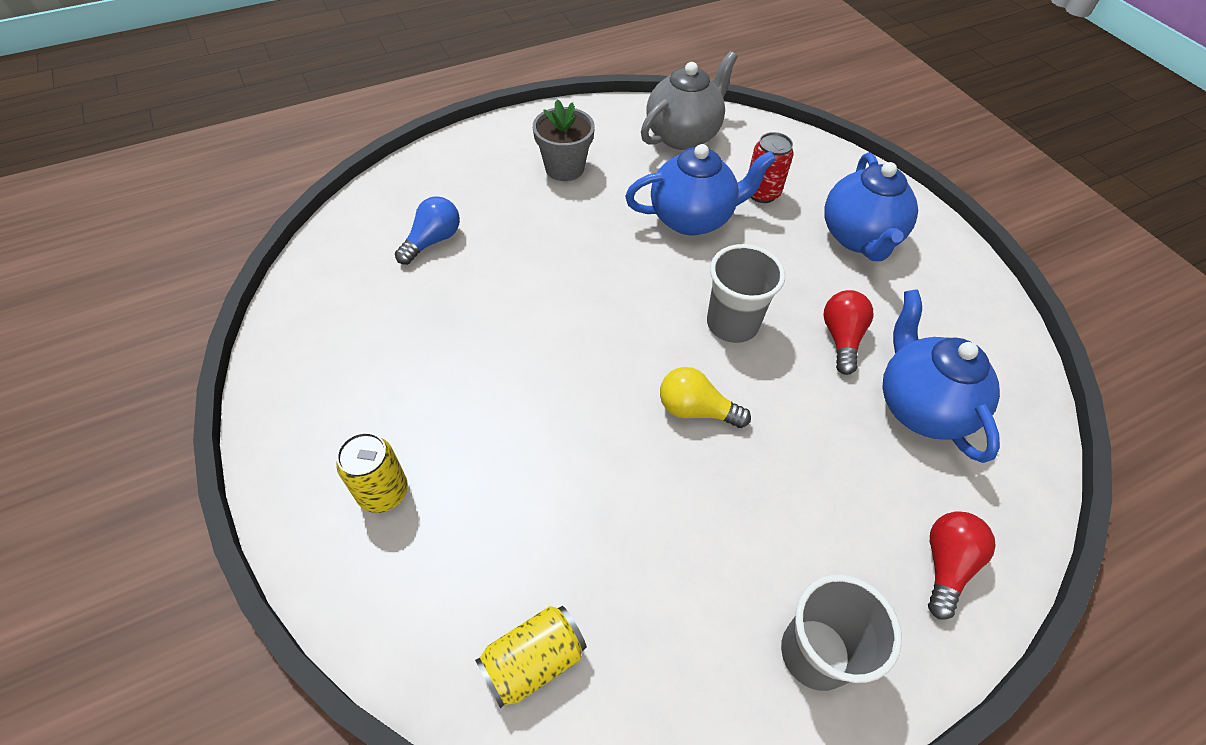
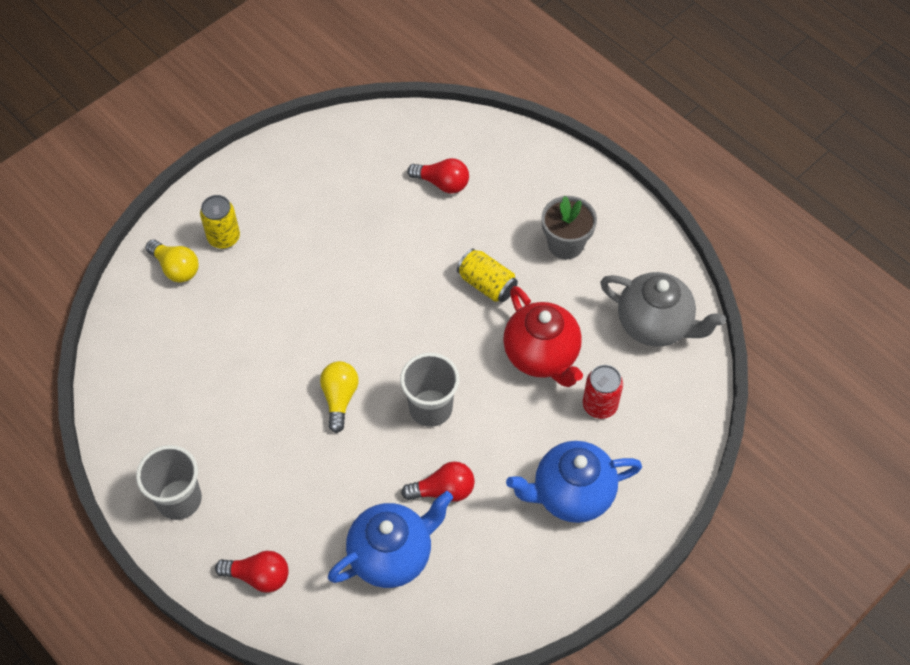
camera: 75 degrees right, 5 degrees up
(403, 573) = (176, 268): none -> yellow light bulb
(433, 241) = (442, 183): blue light bulb -> red light bulb
(533, 661) = (141, 350): yellow can -> yellow can (487, 284)
(692, 218) = (542, 356): blue teapot -> red teapot

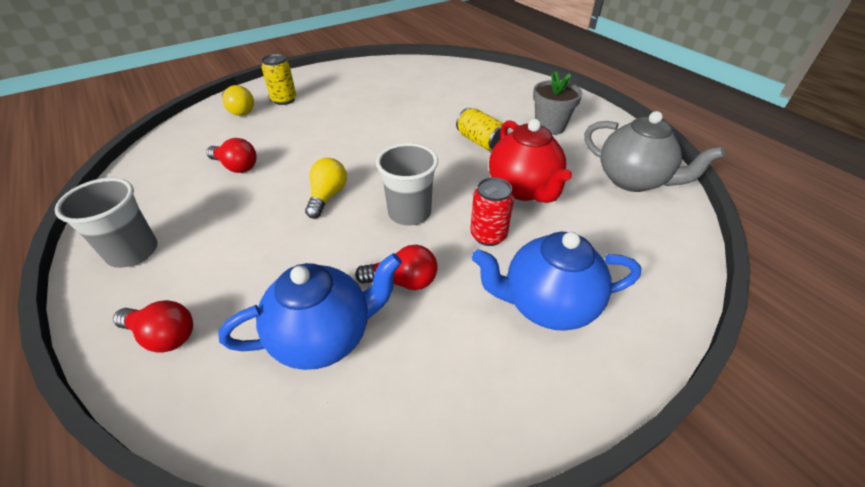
camera: 10 degrees right, 15 degrees down
(442, 183) = (456, 90): red light bulb -> red light bulb (236, 166)
(599, 405) = (580, 231): red can -> red can (488, 235)

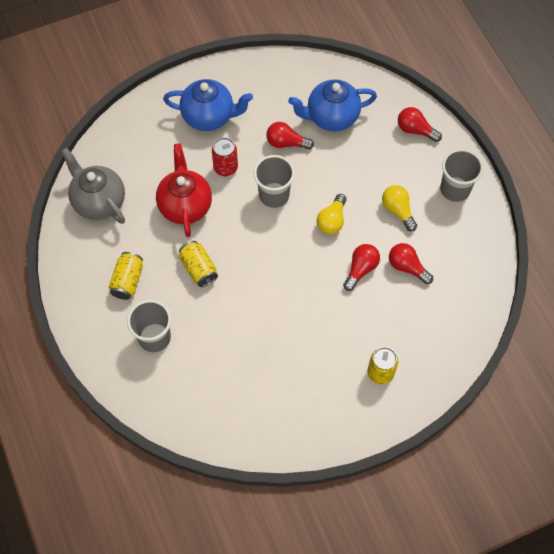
camera: 170 degrees left, 20 degrees up
(239, 110) = (423, 358): yellow light bulb -> yellow light bulb (398, 210)
(294, 159) = (361, 269): none -> red light bulb
(500, 99) = (154, 337): none -> grey cup
(550, 126) = (127, 281): grey flower pot -> yellow can

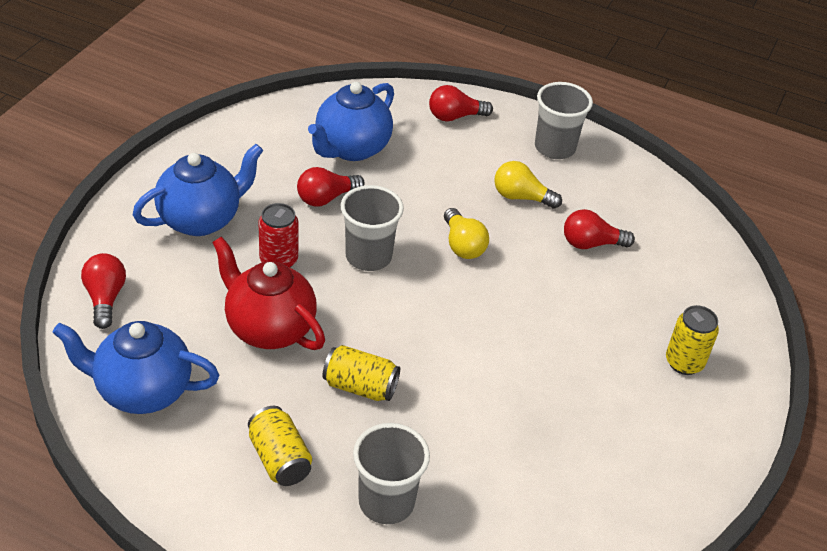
camera: 45 degrees left, 20 degrees down
(99, 202) = (142, 391): grey teapot -> blue teapot
(361, 269) = (547, 274): red light bulb -> red light bulb (105, 298)

